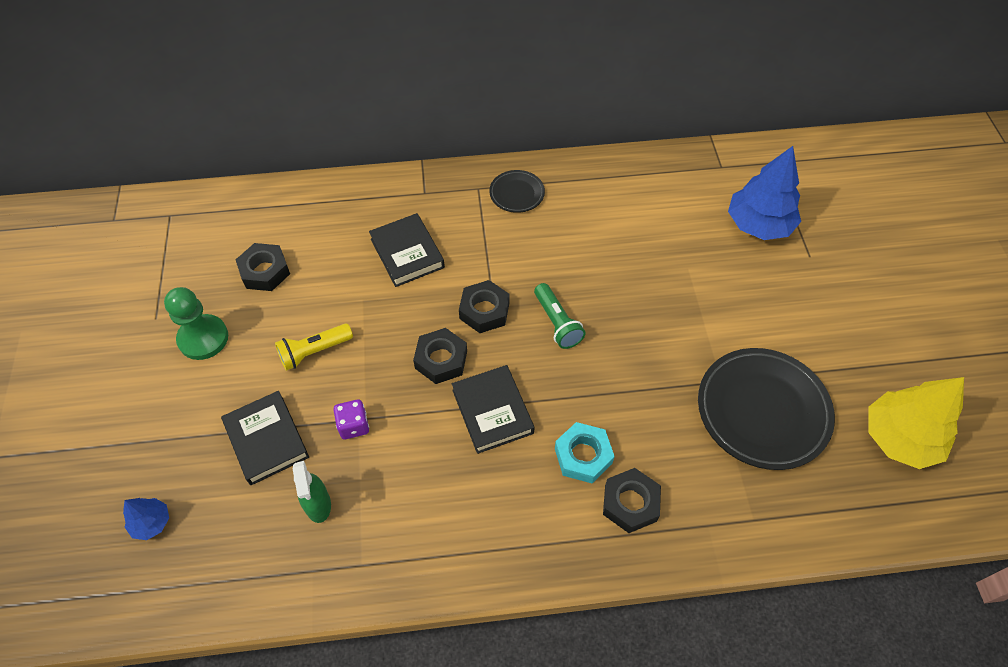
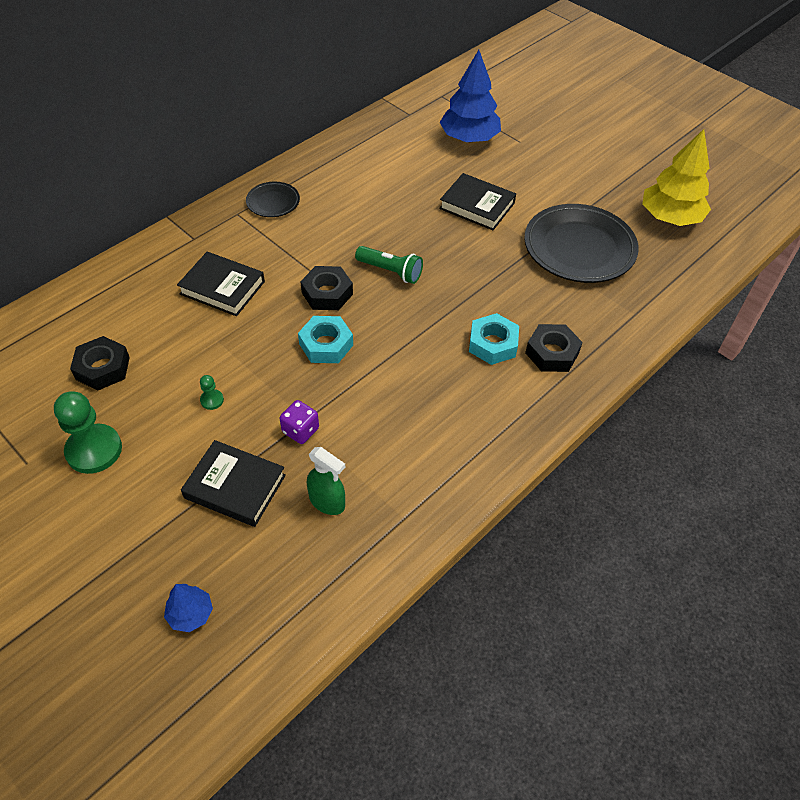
camera: 40 degrees left, 5 degrees down
(314, 352) = (212, 400): yellow flashlight -> green pawn
(441, 359) = (326, 344): black nut -> turquoise nut
(492, 411) = (400, 355): black book -> black book (477, 206)

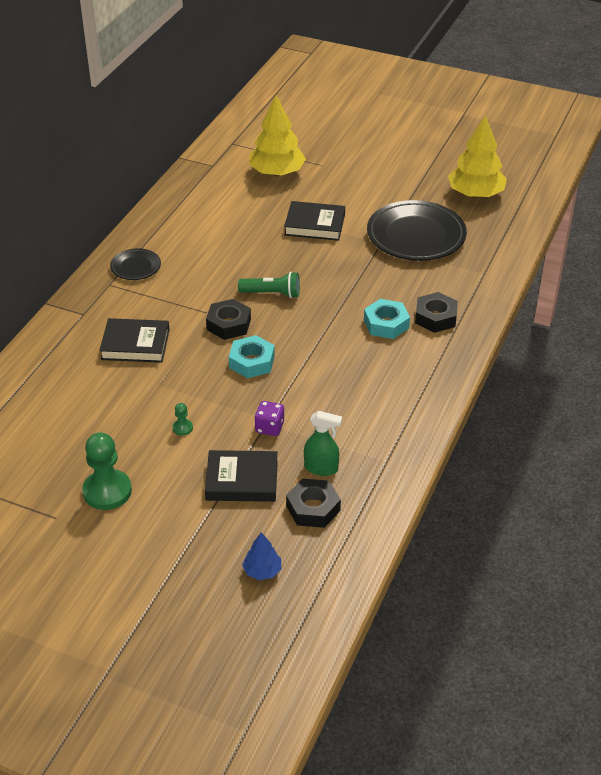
camera: 20 degrees left, 10 degrees down
(103, 368) = (72, 432): black nut -> black nut (313, 508)
(469, 138) = (277, 173): blue tree -> yellow tree

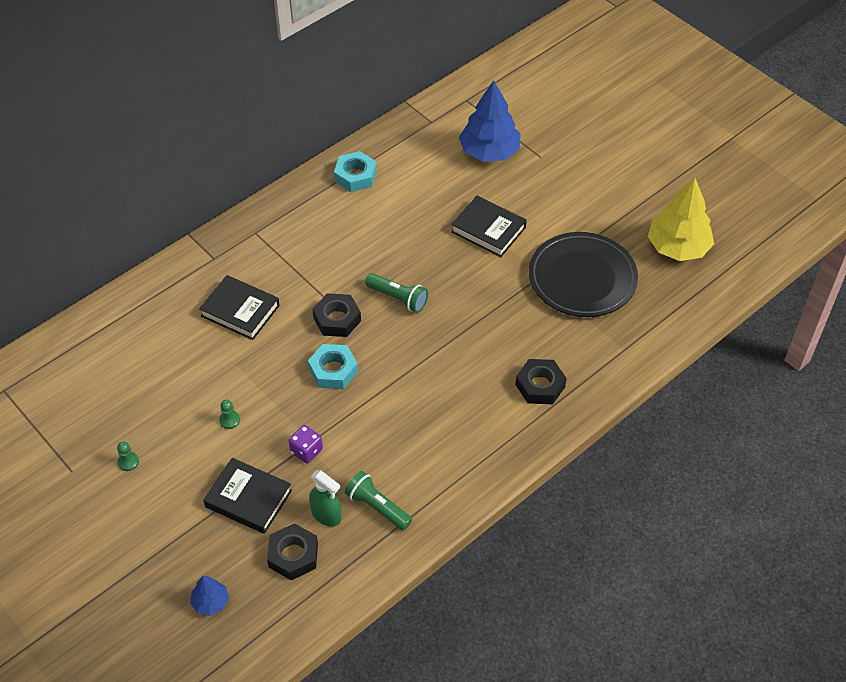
camera: 25 degrees right, 10 degrees up
(107, 491) = (128, 462): green pawn -> green pawn, size x0.44
(136, 267) = (290, 221): black plate -> none
(277, 173) = (489, 152): yellow tree -> blue tree
(362, 447) = (377, 507): none -> green flashlight
(386, 324) = (486, 375): turquoise nut -> turquoise nut (355, 176)

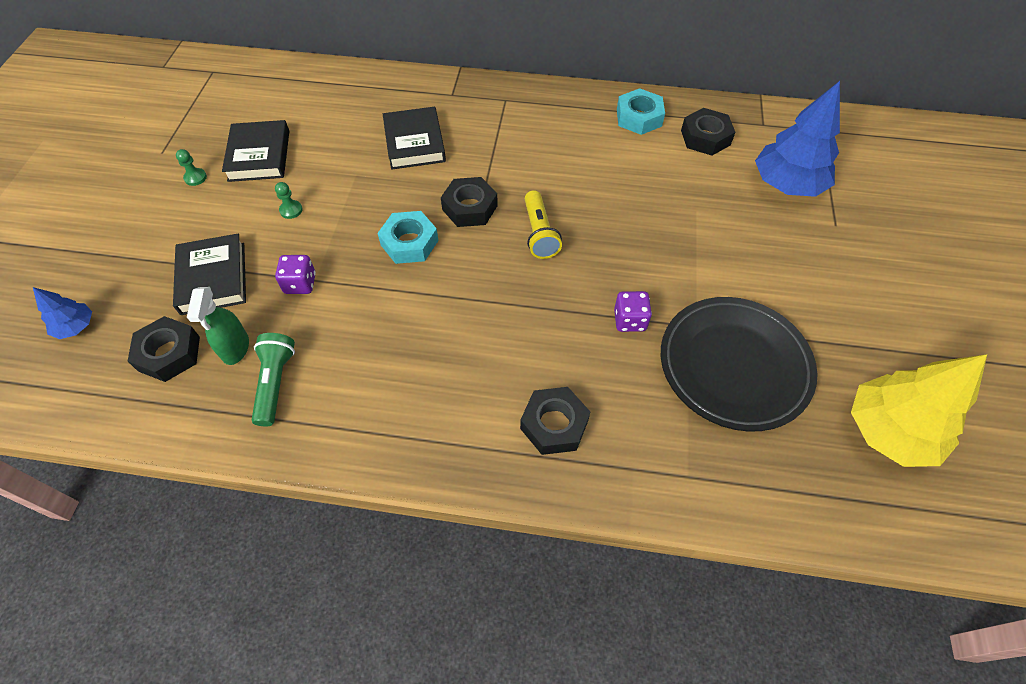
camera: 50 degrees right, 5 degrees up
(398, 298) = (539, 233): green flashlight -> yellow flashlight
(410, 158) = (705, 137): none -> black nut
(488, 229) = (697, 245): black book -> black book (259, 155)
(507, 302) = (629, 320): none -> purple dice

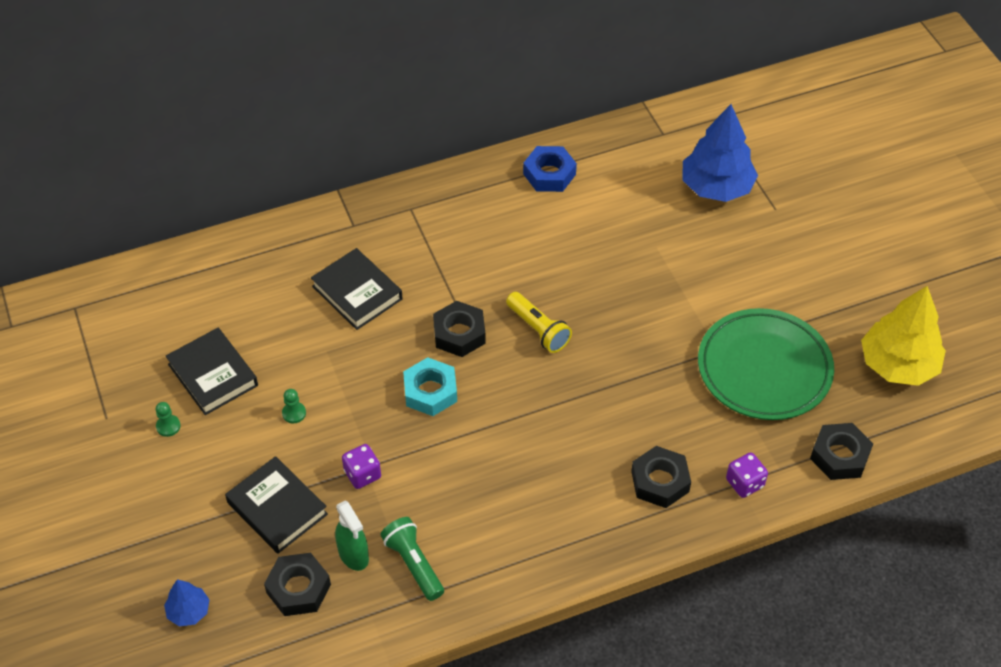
camera: 30 degrees left, 5 degrees down
(629, 320) = (663, 370): purple dice -> purple dice (744, 483)
(639, 117) = (549, 174): turquoise nut -> blue nut
(705, 137) = (621, 170): black nut -> black nut (839, 456)
(734, 366) = (764, 369): black plate -> green plate

